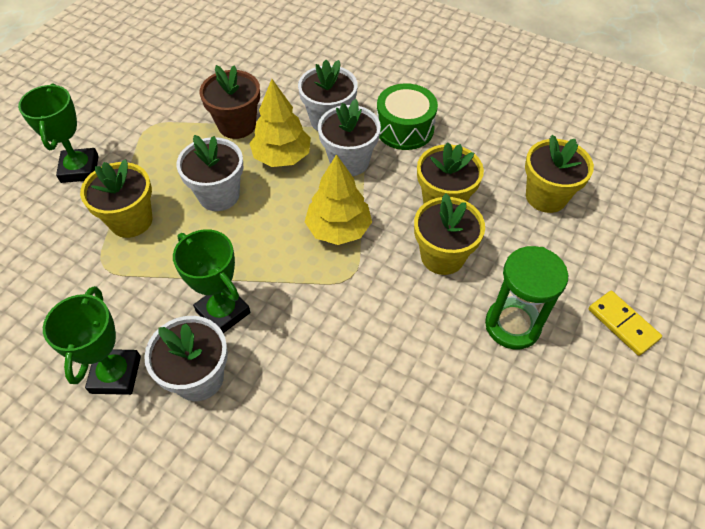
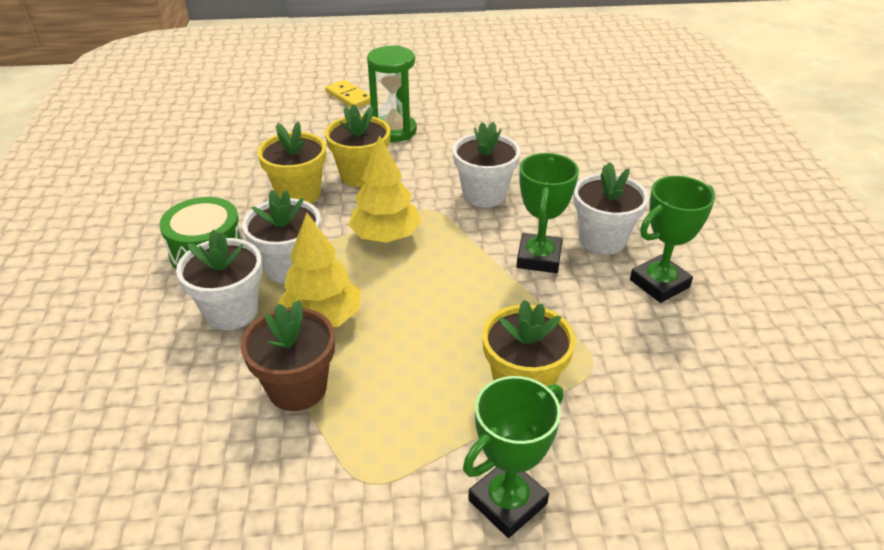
camera: 125 degrees left, 15 degrees down
(219, 195) = (421, 336): white flower pot -> white flower pot (484, 195)
(546, 196) = (247, 150): yellow flower pot -> none
(623, 324) = (349, 97): yellow domino -> yellow domino turned 60 degrees counterclockwise

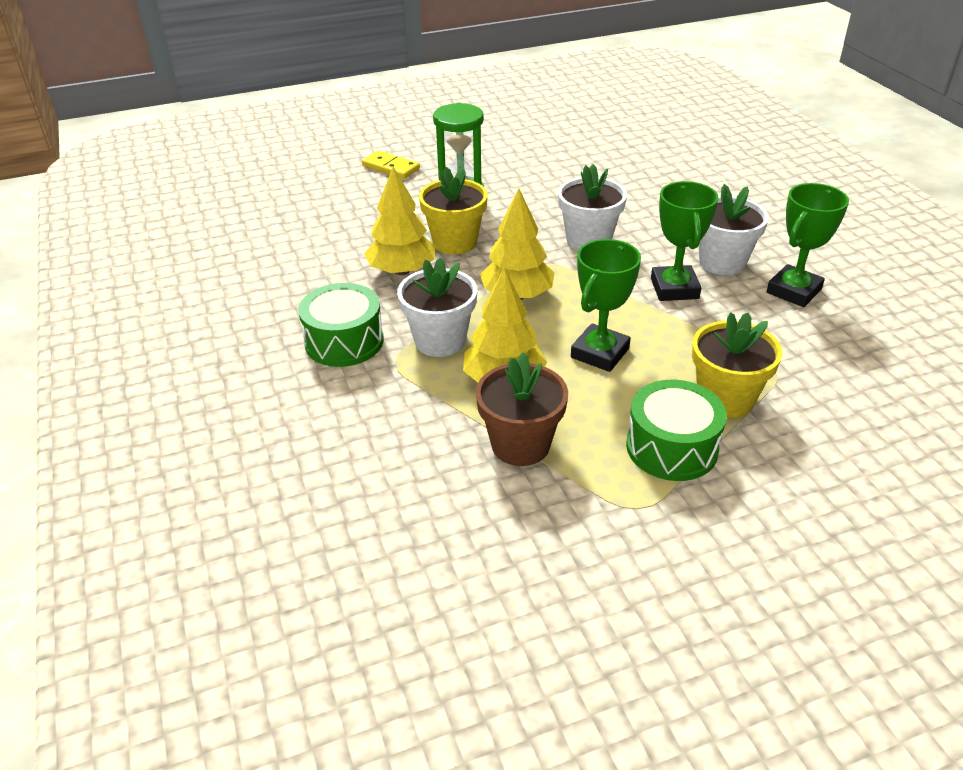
camera: 15 degrees left, 0 degrees up
(231, 311) = (408, 392): white flower pot -> none
(298, 194) = (402, 271): yellow flower pot -> yellow tree
(439, 425) = (671, 447): none -> green drum
(507, 502) = (768, 494): green trophy -> green trophy (599, 353)

